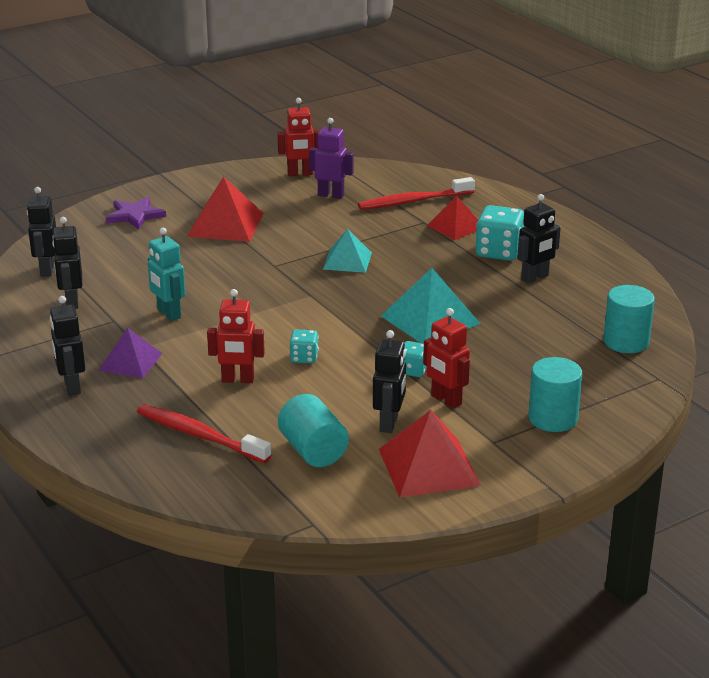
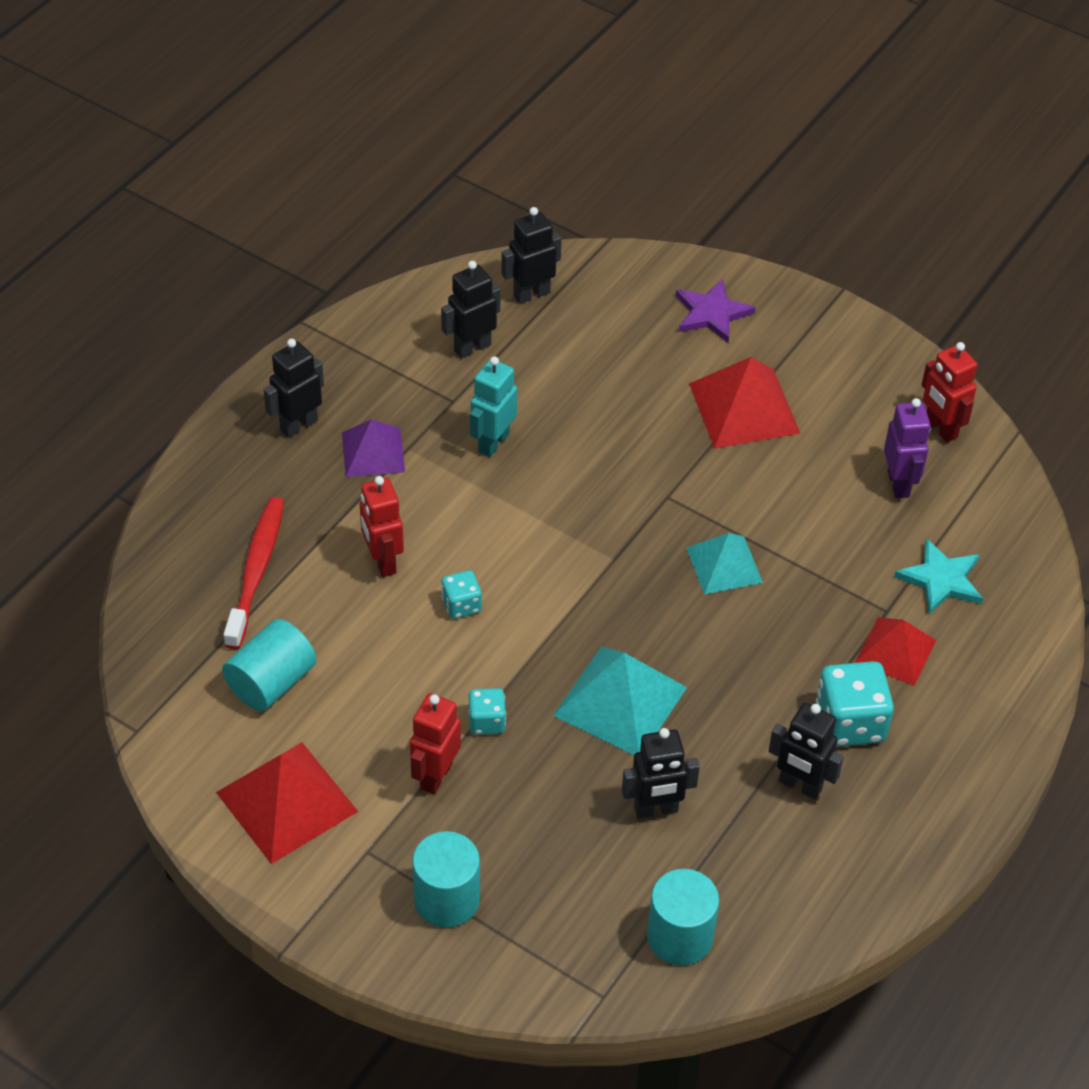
camera: 65 degrees right, 20 degrees up
(389, 423) = (358, 735): black robot -> black robot (656, 809)
(413, 201) = (941, 579): red toothbrush -> turquoise star

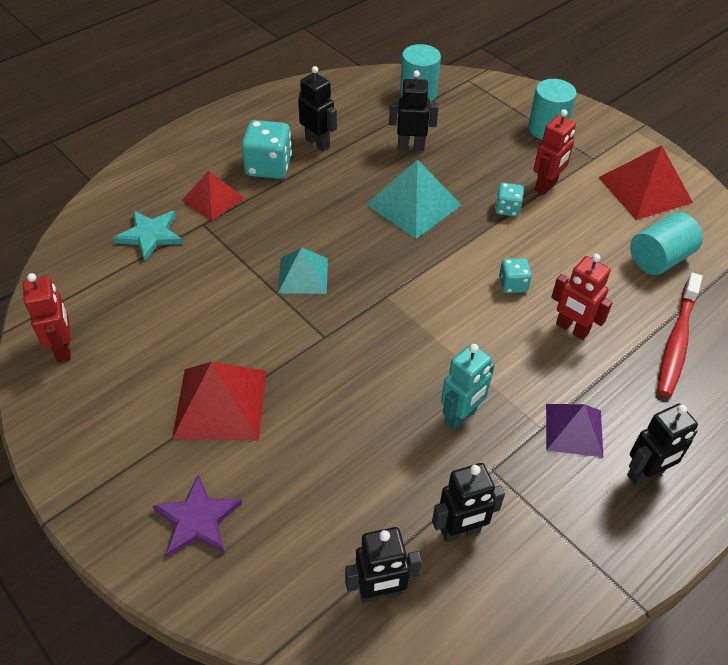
camera: 165 degrees left, 0 degrees up
(382, 561) = (571, 329): red robot -> red robot turned 135 degrees clockwise
(899, 484) = (132, 309): purple robot -> none

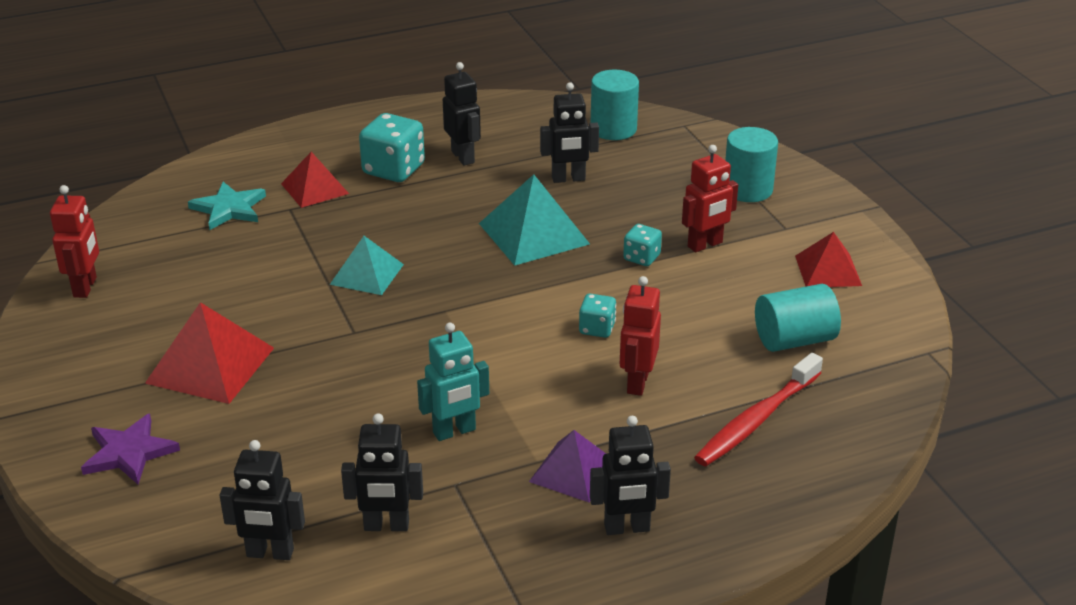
camera: 20 degrees right, 15 degrees down
(411, 147) = (568, 179): black robot -> black robot turned 150 degrees clockwise
(571, 329) = (637, 383): red robot -> red robot turned 45 degrees clockwise
(645, 189) = (828, 270): red pyramid -> red pyramid, size x0.65

